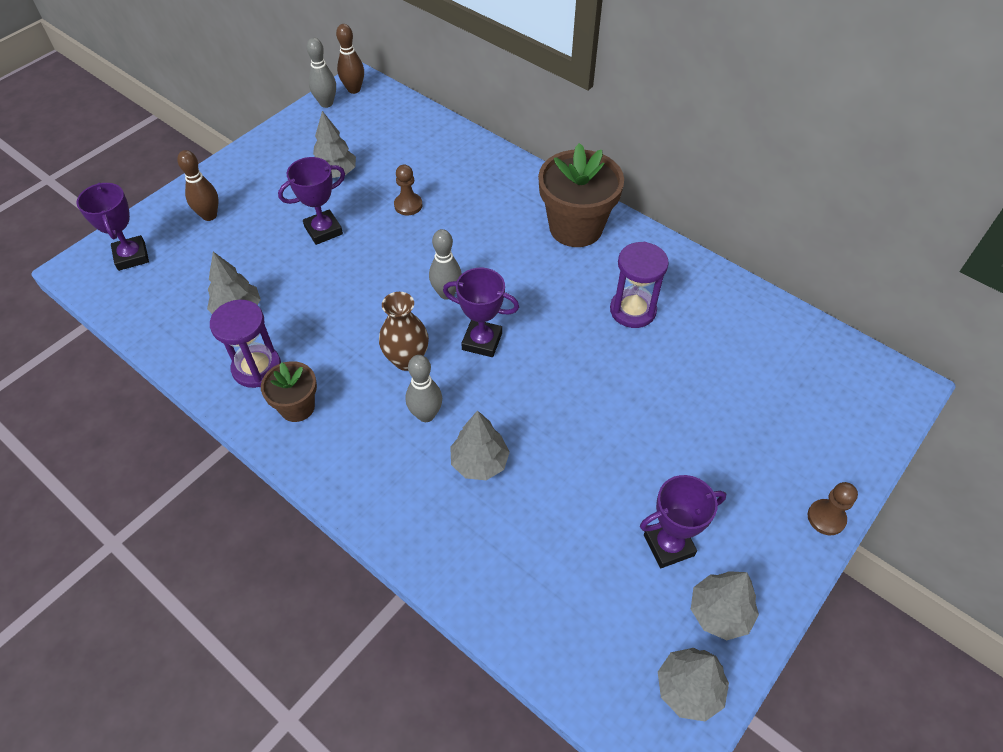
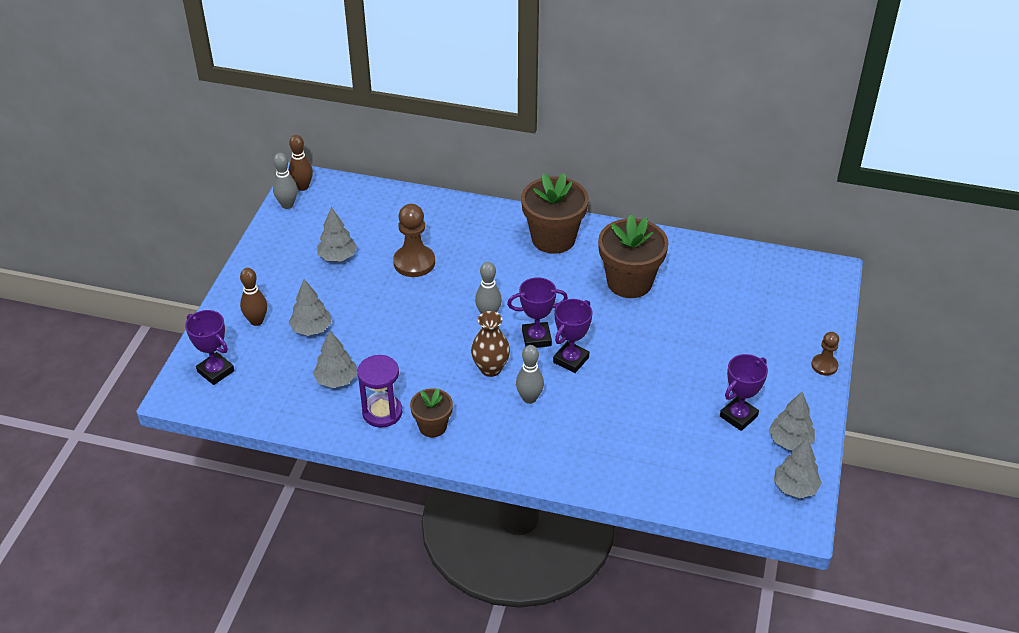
camera: 25 degrees left, 10 degrees down
(323, 230) = (360, 302): purple trophy -> purple trophy (571, 360)
(408, 205) = (414, 262): brown pawn -> brown pawn, size x1.73
(479, 462) = (586, 414): grey tree -> grey tree (311, 329)
(632, 310) = (629, 282): purple hourglass -> brown flower pot

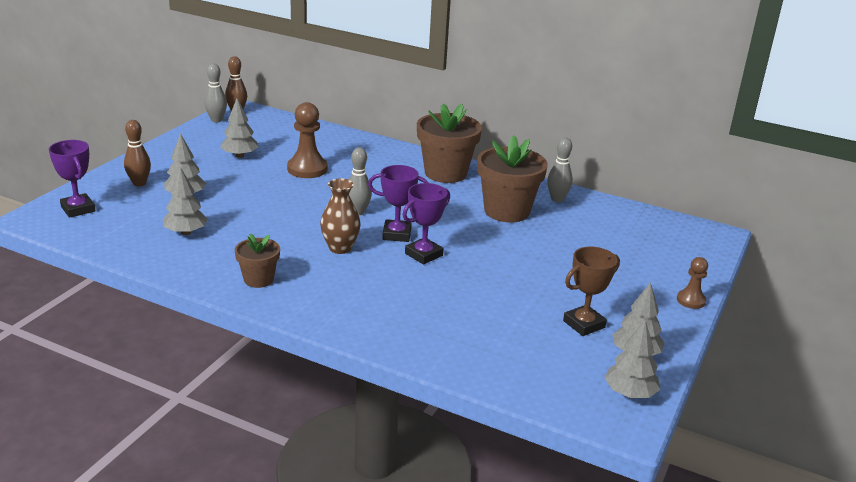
camera: 10 degrees right, 15 degrees down
(382, 412) = (215, 261): purple hourglass -> none
(529, 398) = (367, 275): grey bowling pin -> grey bowling pin (557, 199)
(738, 416) = (584, 324): purple trophy -> brown trophy

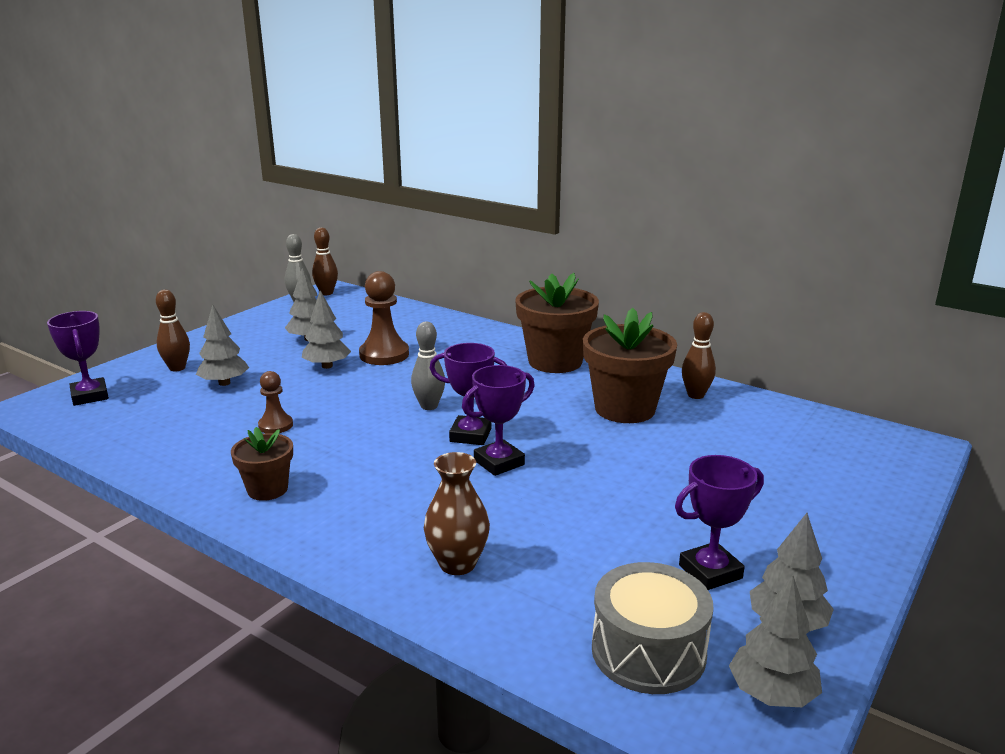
camera: 10 degrees right, 5 degrees down
(186, 232) = (203, 426): grey tree -> grey tree (327, 366)
(340, 248) = (390, 451): brown vase -> brown vase (457, 564)
(552, 373) = (648, 651): none -> grey drum
(557, 199) = (695, 395): grey bowling pin -> brown bowling pin
(584, 324) = (710, 572): brown trophy -> purple trophy
(691, 300) = (879, 541): brown pawn -> brown pawn (275, 425)

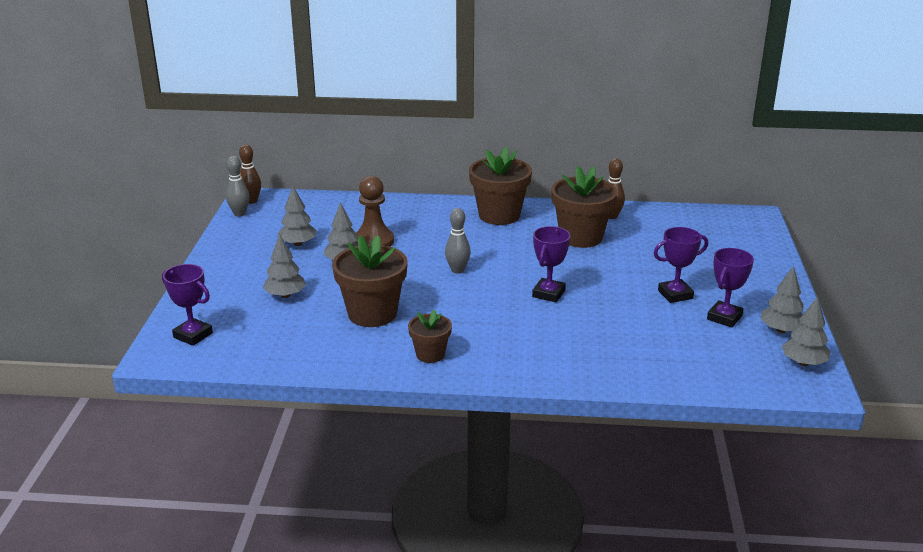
camera: 30 degrees left, 5 degrees up
(177, 368) = (228, 295): brown bowling pin -> none
(275, 425) = (372, 314): brown pawn -> brown flower pot
(457, 564) = (598, 357): brown vase -> none
(470, 435) = (509, 282): purple trophy -> purple trophy (675, 294)
(648, 651) = (736, 364): grey drum -> none

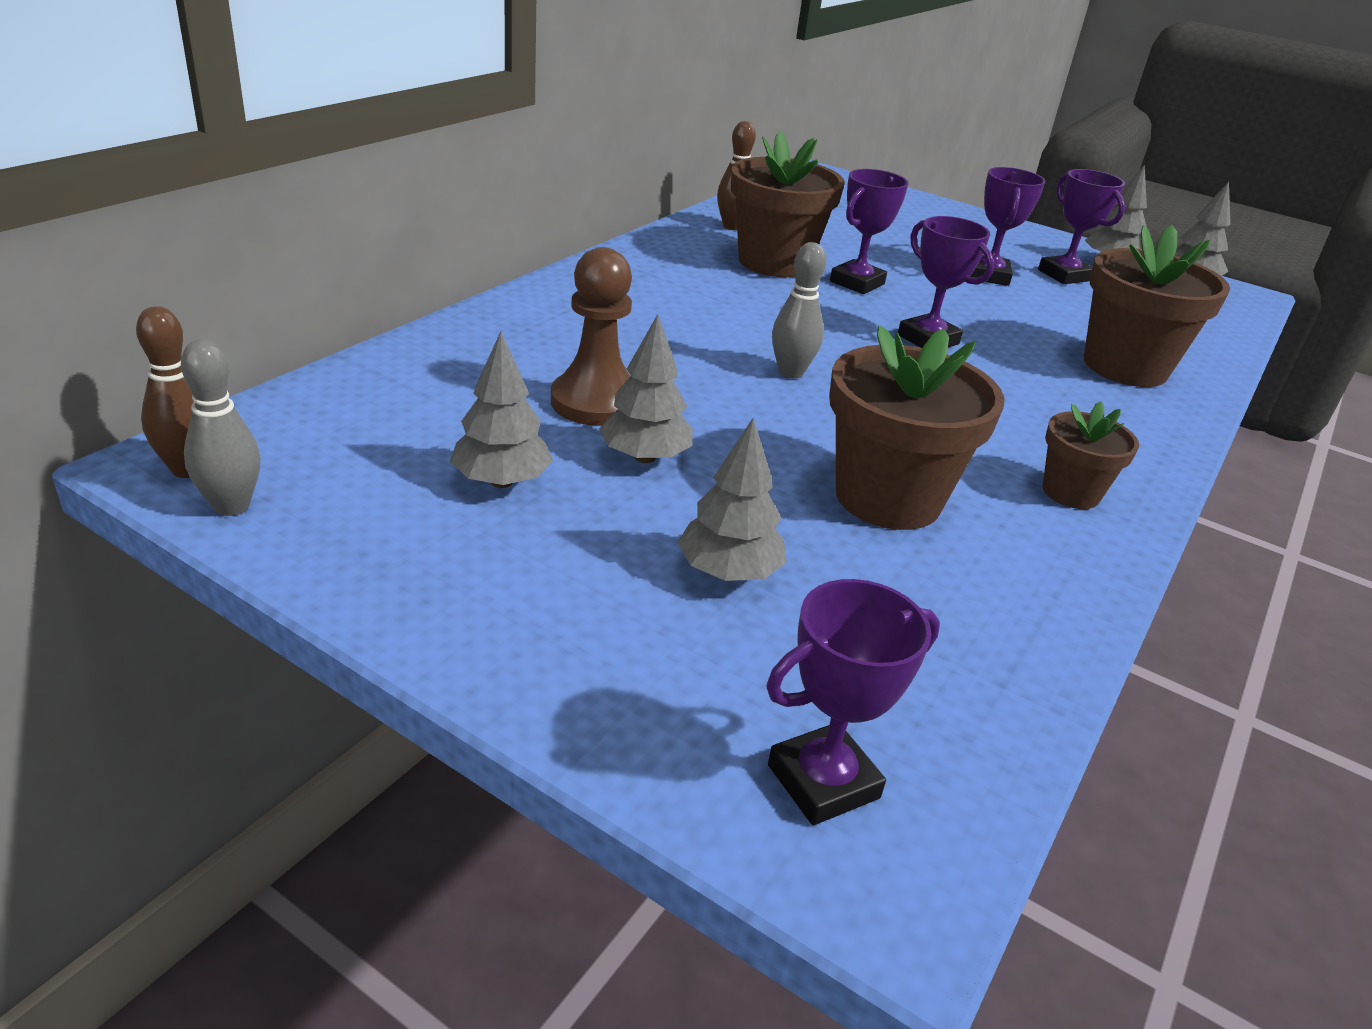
camera: 65 degrees left, 5 degrees up
(499, 215) = (634, 281): brown flower pot -> brown flower pot (1125, 367)
(592, 262) = (857, 283): none -> purple trophy

